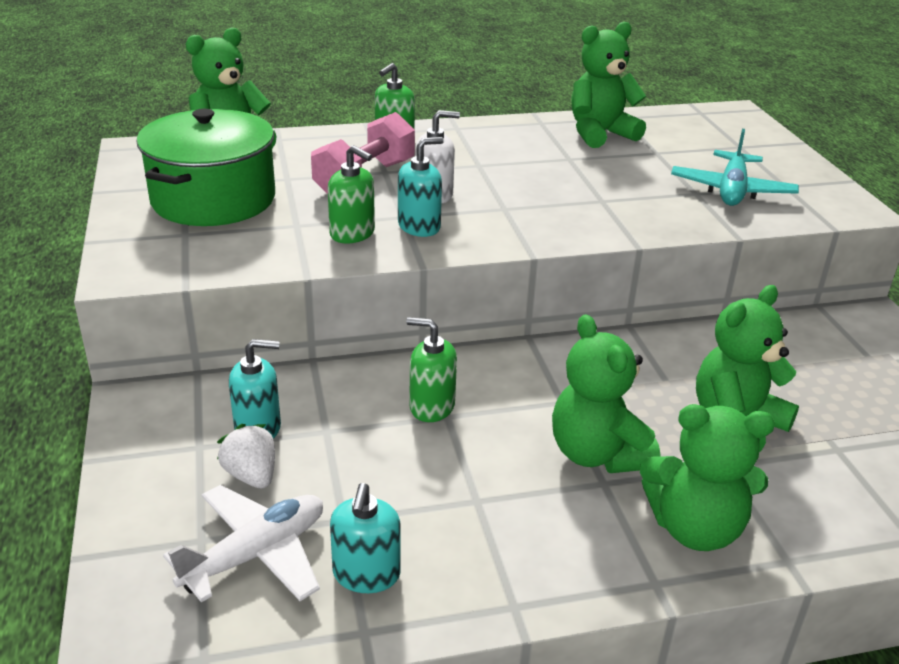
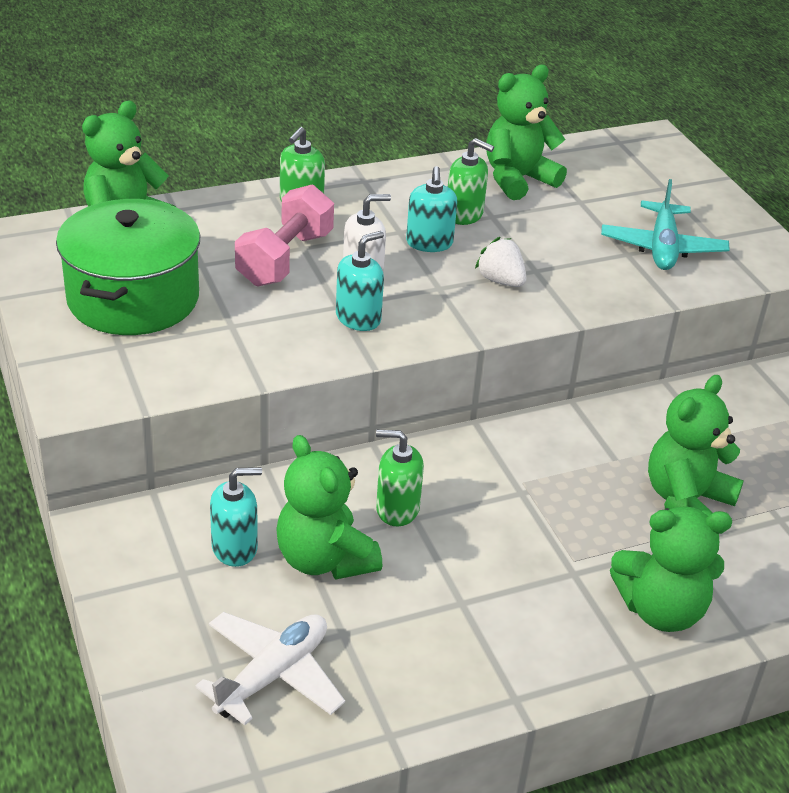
camera: 10 degrees left, 5 degrees up
(251, 475) = (244, 597): white strawberry -> white strawberry (500, 281)
(352, 233) = (293, 332): green soap dispenser -> green soap dispenser (464, 214)
(366, 574) = (378, 683): turquoise soap dispenser -> turquoise soap dispenser (429, 243)
(597, 454) = (563, 545): green teddy bear -> green teddy bear (324, 559)

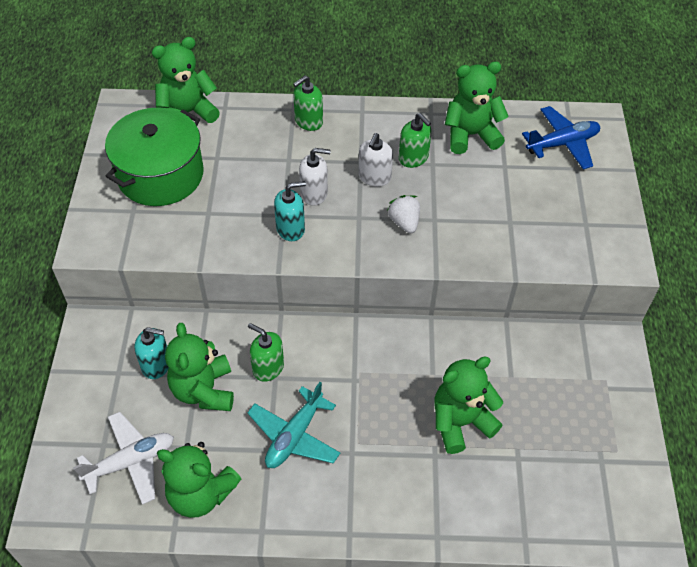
camera: 25 degrees right, 15 degrees up
(285, 259) = (271, 166): pink dumbbell -> none
(429, 243) = (374, 177): turquoise soap dispenser -> white soap dispenser
(631, 168) = (562, 144): none -> blue plane
(661, 610) = (391, 500): green teddy bear -> green teddy bear (201, 494)
(662, 247) = (539, 223): turquoise plane -> turquoise plane (294, 436)

